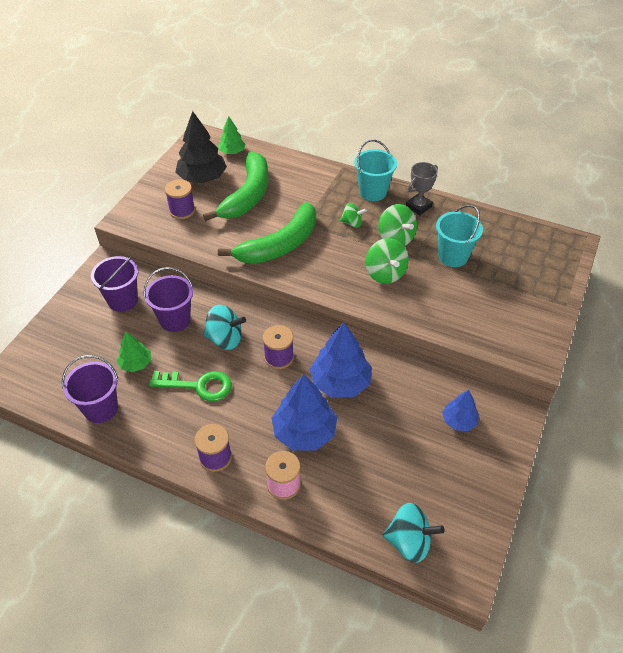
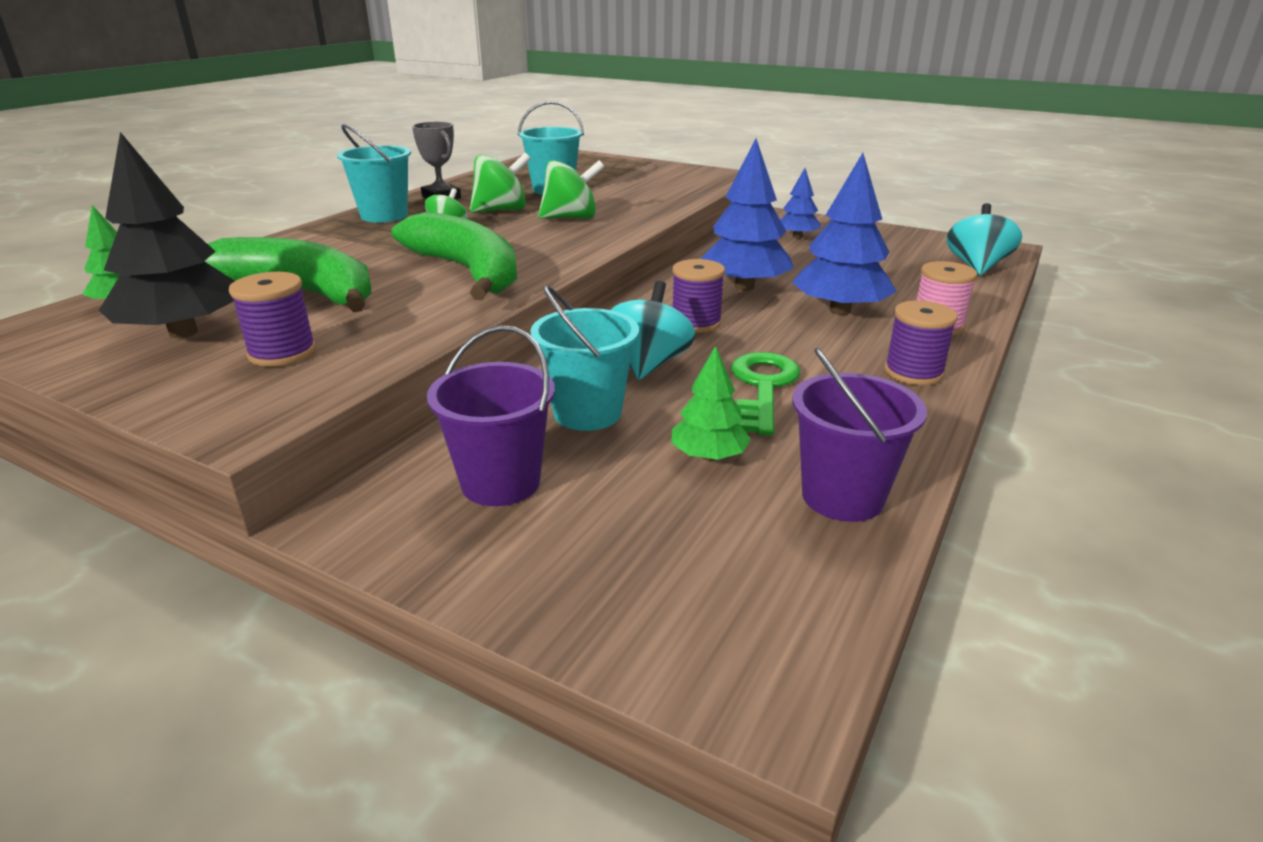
camera: 85 degrees left, 20 degrees down
(175, 320) = (587, 413): purple bucket -> turquoise bucket

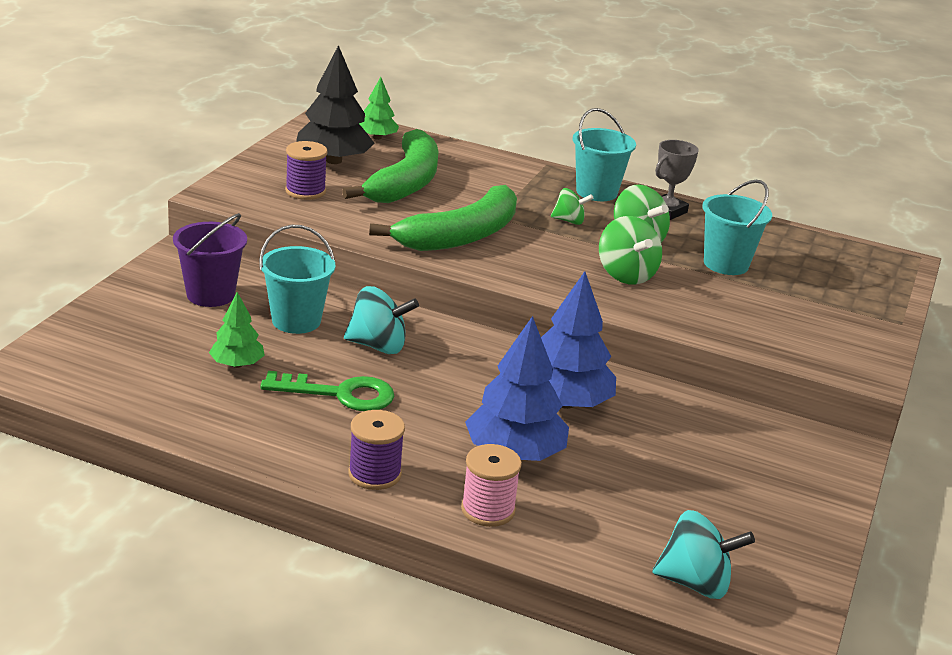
camera: 80 degrees right, 0 degrees up
(696, 323) = (465, 370): purple spool -> none
(797, 237) = (755, 454): blue tree -> none
(842, 497) = (183, 410): purple bucket -> none

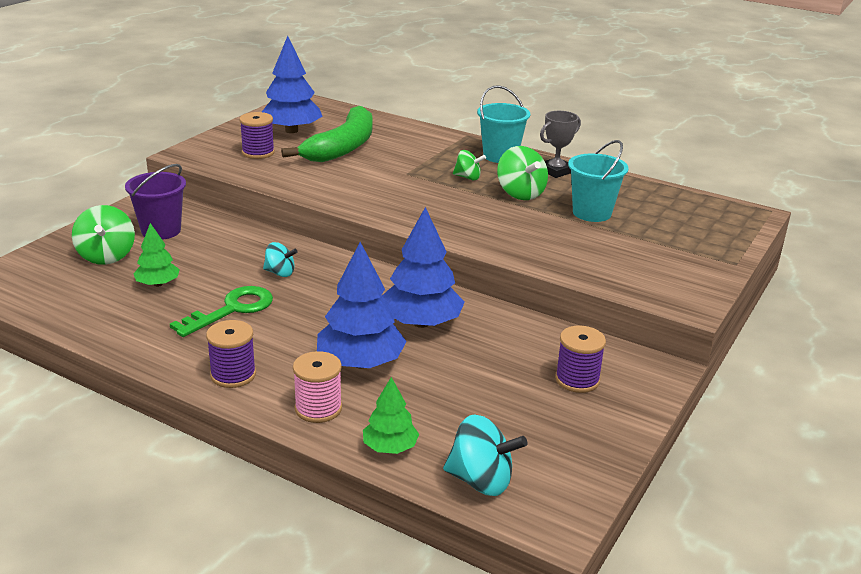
camera: 10 degrees right, 0 degrees up
(296, 321) = (221, 252): turquoise bucket -> none
(334, 160) = (291, 130): black tree -> blue tree
(340, 394) = (232, 310): green key -> green key turned 60 degrees counterclockwise
(377, 137) = (334, 114): green tree -> green tree (390, 447)
(378, 346) = (280, 273): turquoise spinning top -> turquoise spinning top, size x0.62
(460, 236) = (371, 187): green banana -> none
(626, 275) = (500, 220): green spinning top -> green spinning top (106, 256)
(759, 464) = (577, 380): none -> purple spool

